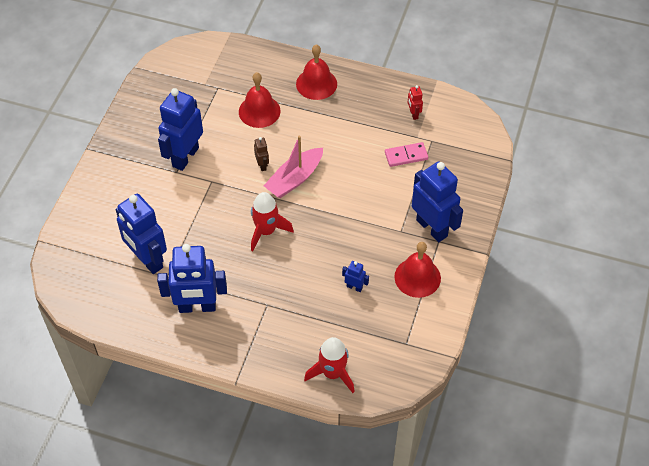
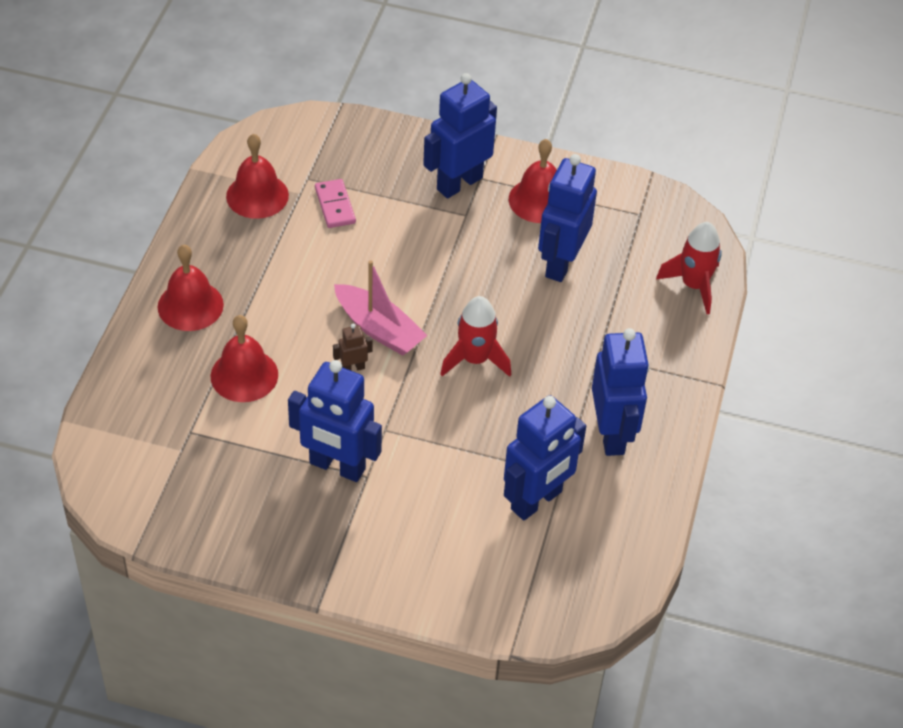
camera: 95 degrees left, 5 degrees down
(354, 287) = (561, 263): blue robot -> blue robot, size x2.32
(413, 114) = (257, 195): red robot -> red bell

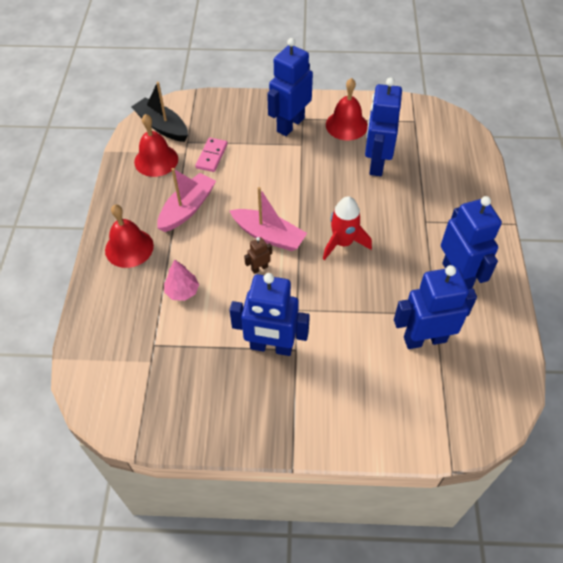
camera: 10 degrees left, 5 degrees up
(244, 375) = (182, 291): red bell -> pink tree
(278, 149) = (162, 126): none -> black boat
(281, 270) = (187, 208): none -> pink boat
(335, 205) = (212, 156): pink domino -> pink domino turned 45 degrees clockwise
(537, 501) = (424, 339): blue robot -> blue robot turned 135 degrees counterclockwise
(694, 285) = (468, 160): red rocket -> none

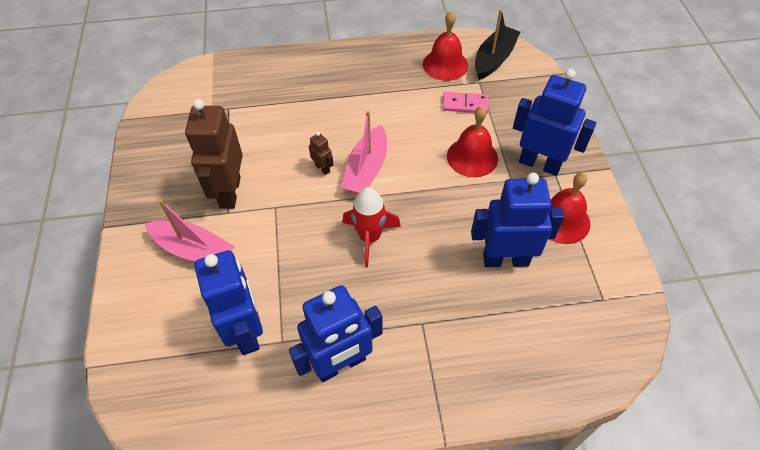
camera: 80 degrees right, 0 degrees up
(129, 248) = (331, 70): red bell -> red bell (472, 157)
(182, 291) = (287, 115): pink tree -> none
(187, 208) = (388, 100): pink boat -> pink boat (194, 250)
(271, 347) = (229, 192): blue robot -> brown robot

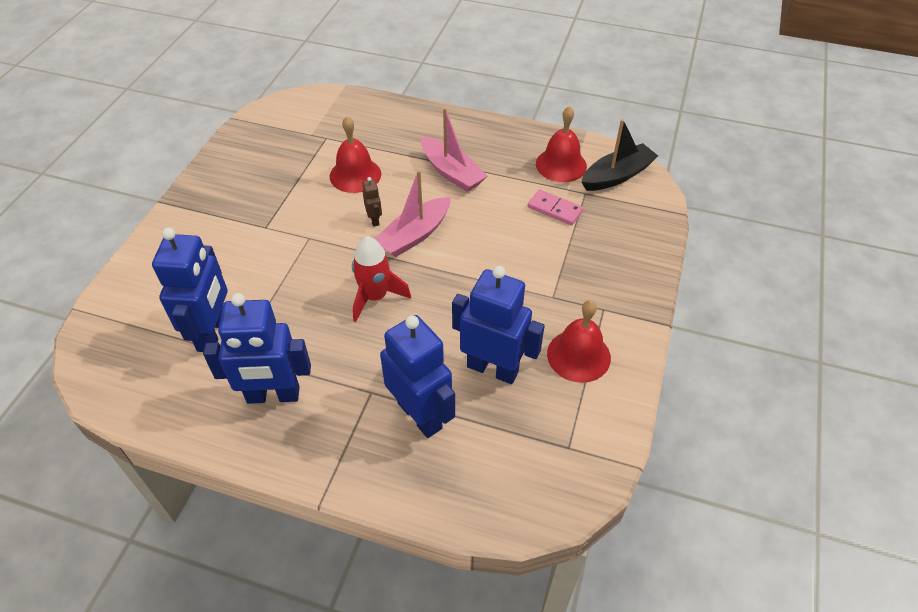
camera: 25 degrees right, 5 degrees down
(194, 250) = (216, 248): pink boat -> pink boat (451, 172)
(229, 192) = (278, 210): brown robot -> none
(472, 157) = (527, 261): red bell -> red bell (355, 175)
(539, 164) = (593, 293): blue robot -> blue robot (420, 415)

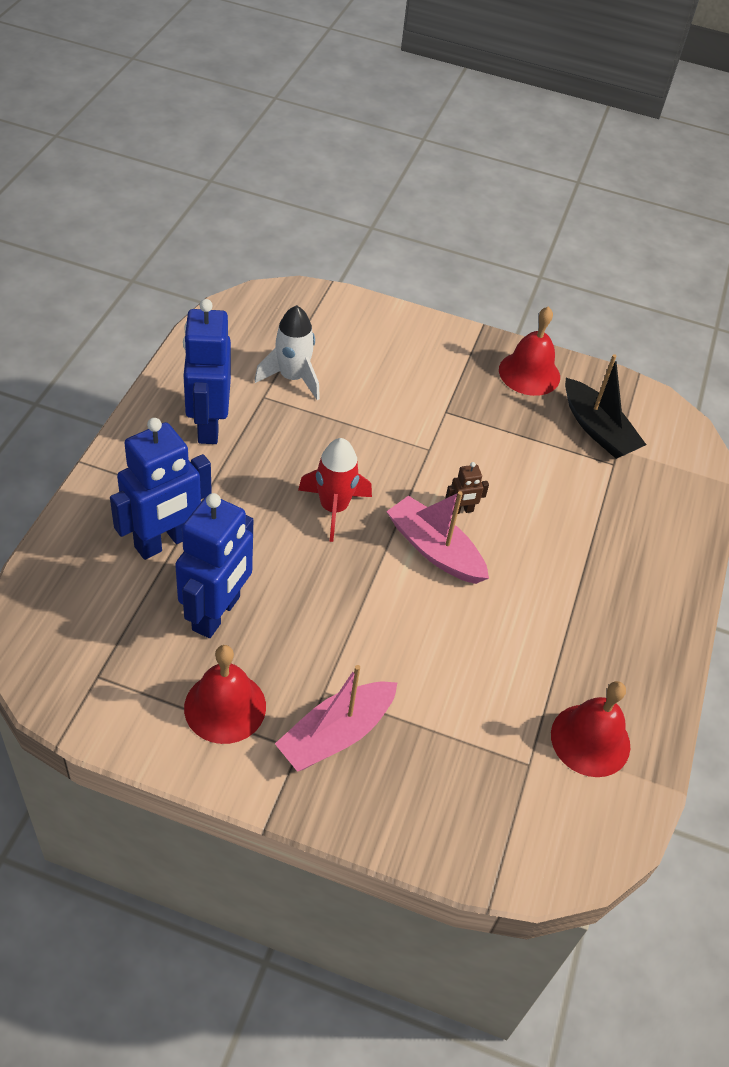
camera: 85 degrees right, 0 degrees up
(213, 333) = (292, 378): blue robot -> white rocket
(355, 175) = (543, 493): red bell -> red bell (529, 373)
(451, 172) = (558, 597): pink boat -> pink boat (336, 734)
(554, 209) = (490, 717): pink domino -> none
(617, 176) = (572, 818): black boat -> black boat (597, 429)

